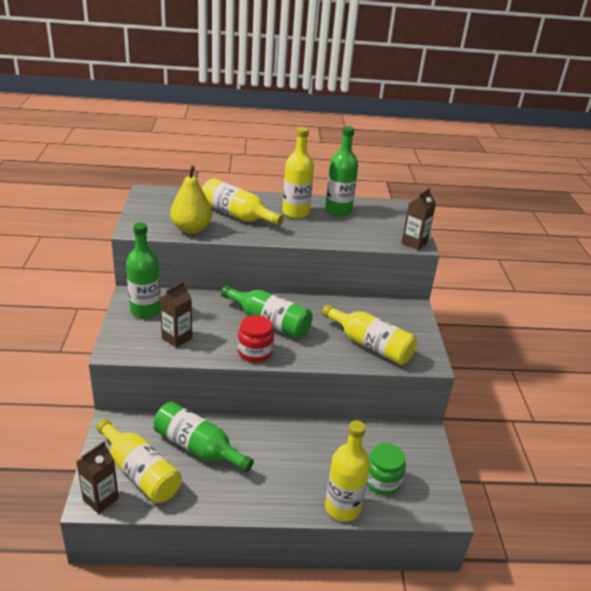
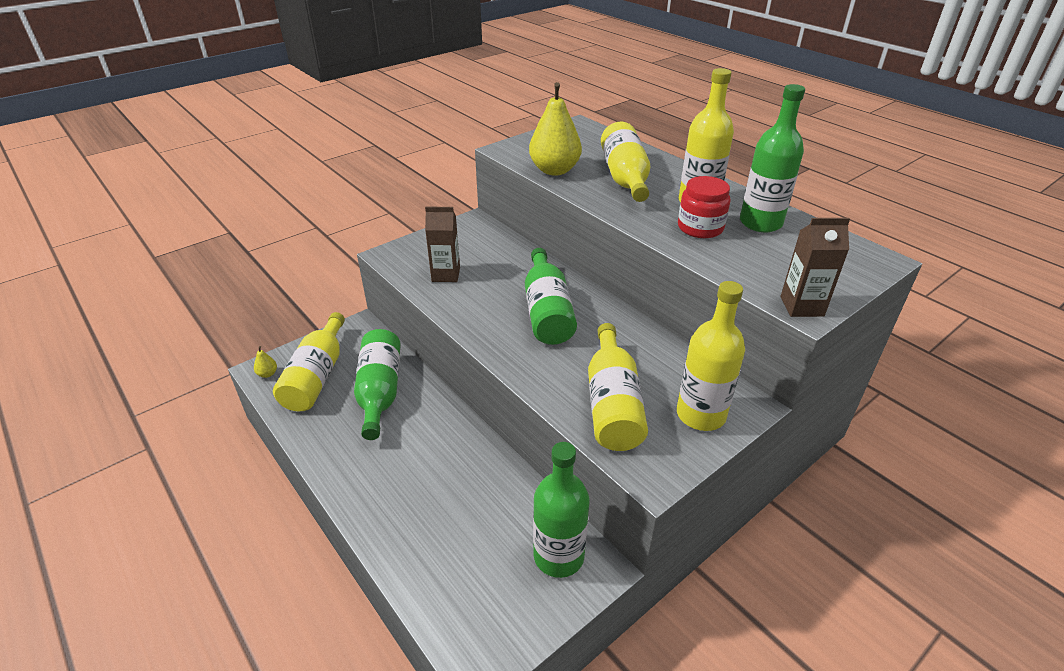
camera: 55 degrees right, 5 degrees up
(100, 499) = (267, 374): brown carton -> yellow pear
(145, 310) = (463, 238): green bottle -> green bottle (558, 556)
(255, 352) = (485, 328): red jar -> red jar (700, 228)
(342, 507) = (395, 550): yellow bottle -> yellow bottle (700, 415)
(382, 481) = (469, 565): green jar -> none

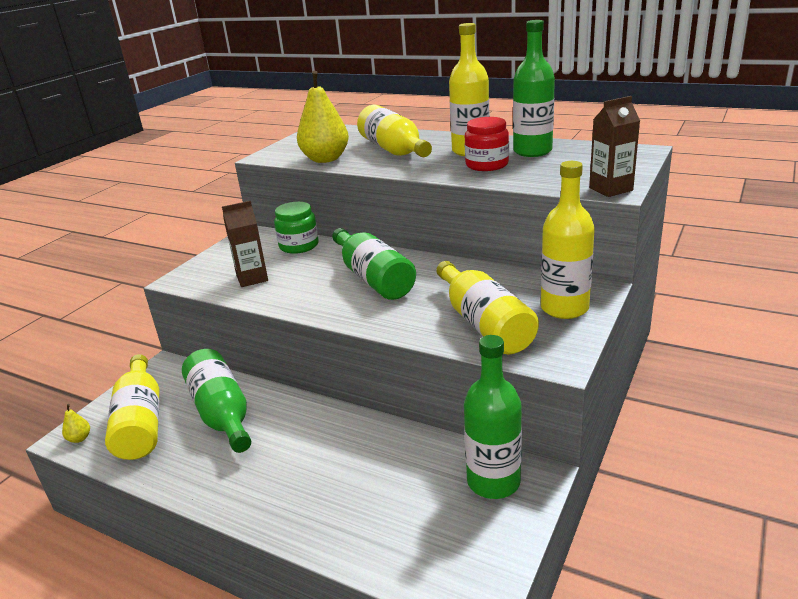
camera: 20 degrees left, 10 degrees down
(506, 249) = (299, 246): none -> green jar

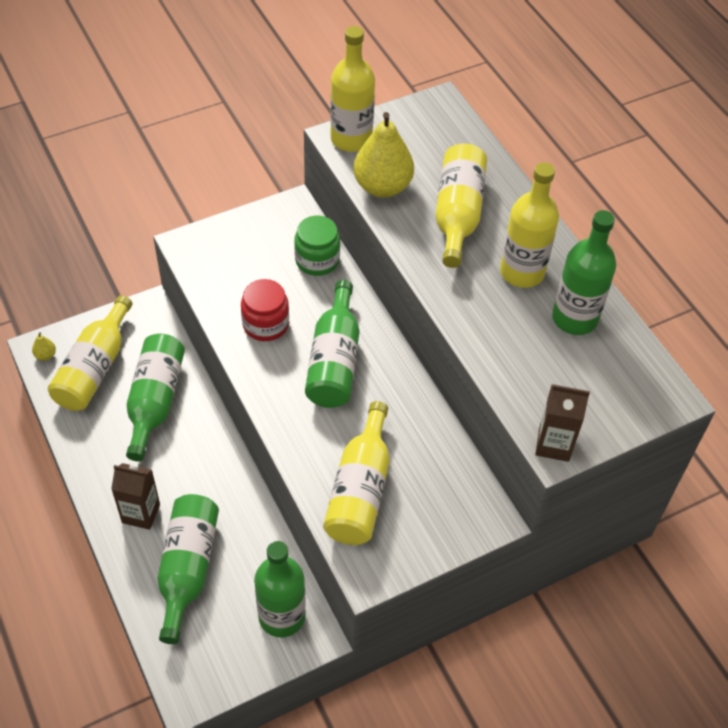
camera: 30 degrees right, 25 degrees up
(252, 278) = (242, 286): brown carton -> brown carton (141, 513)
(369, 502) = (187, 568): none -> green bottle
(487, 165) = (505, 313): red jar -> red jar (266, 324)
(564, 308) = (439, 520): yellow bottle -> yellow bottle (351, 139)

